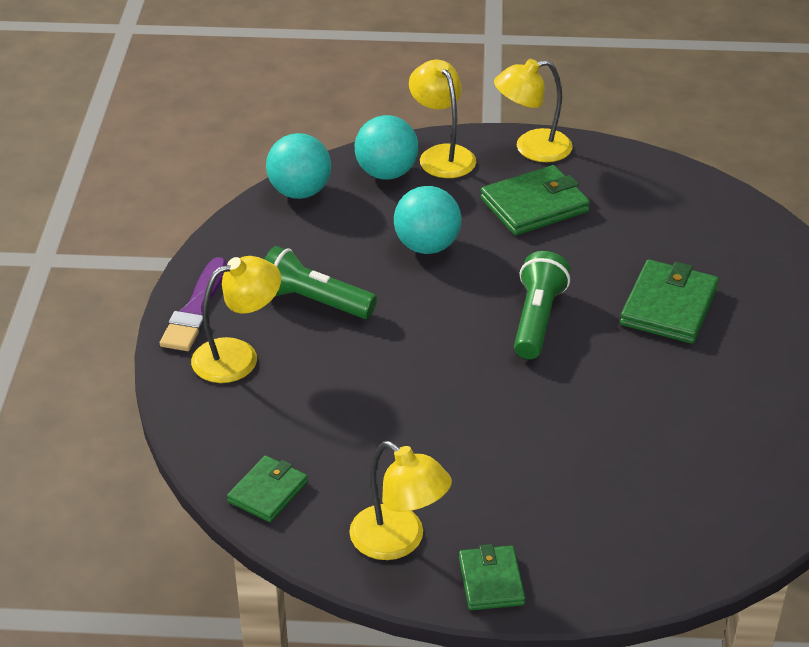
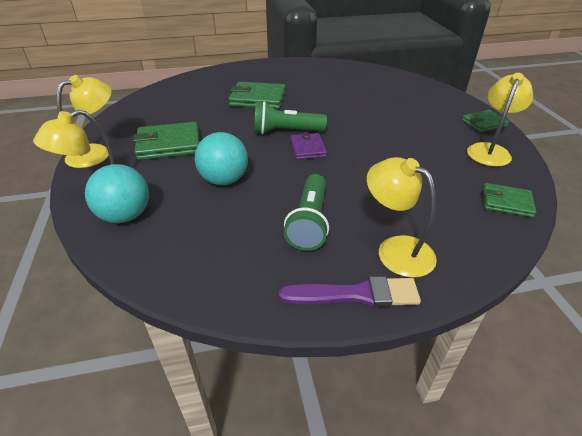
camera: 105 degrees left, 0 degrees up
(300, 192) = (155, 265): turquoise ball -> none
(478, 332) = (307, 148): none -> purple wallet
(532, 148) = (97, 152): yellow lamp -> yellow lamp turned 105 degrees counterclockwise
(534, 205) = (169, 144): green wallet -> green wallet turned 60 degrees counterclockwise

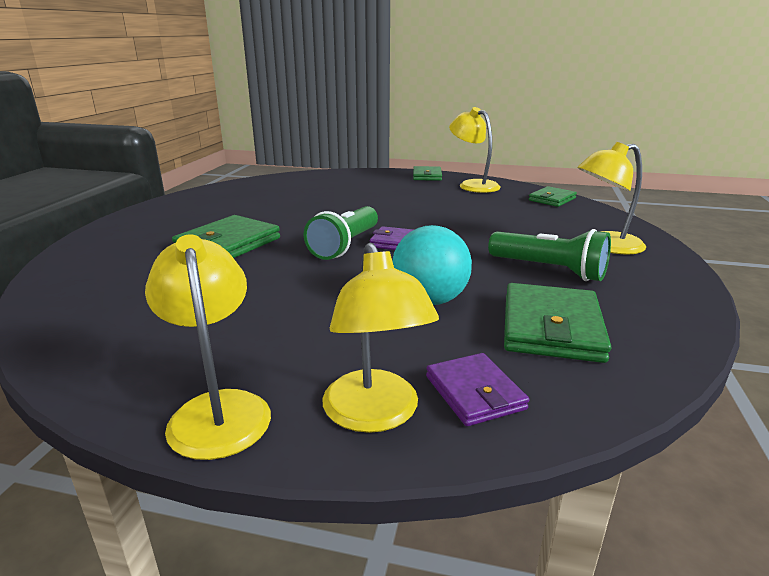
camera: 65 degrees left, 15 degrees down
(125, 216) = (474, 392): turquoise ball -> purple wallet
(169, 144) = (280, 327): green wallet -> green wallet (551, 327)
(356, 294) = (668, 273): purple brush -> none

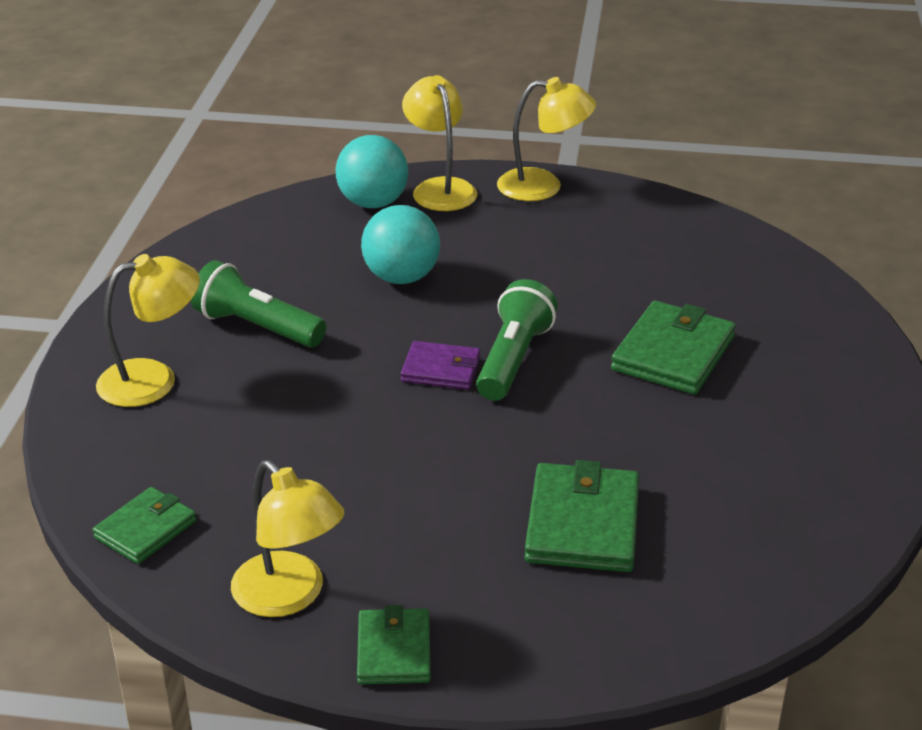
camera: 175 degrees right, 10 degrees up
(218, 409) = (543, 186): yellow lamp -> yellow lamp turned 60 degrees counterclockwise
(474, 392) = (373, 203): purple wallet -> turquoise ball
(551, 327) = (293, 254): green wallet -> green wallet (582, 524)

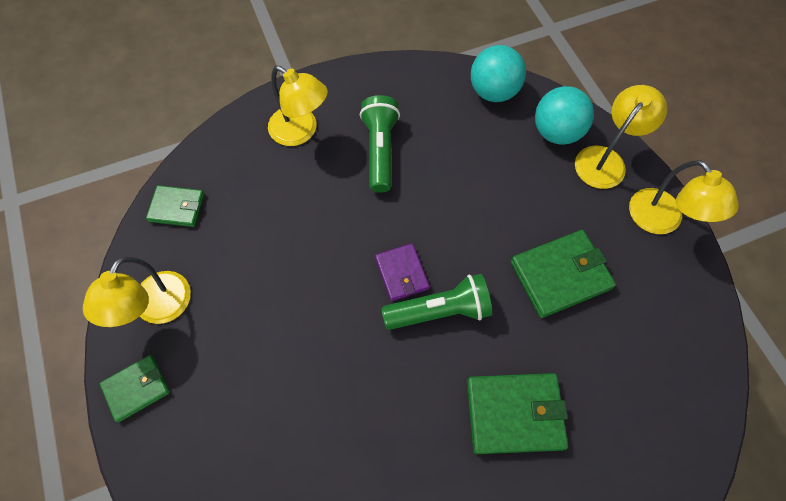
camera: 60 degrees right, 30 degrees up
(401, 277) = (484, 196): turquoise ball -> turquoise ball (493, 92)
(582, 524) = (295, 441): green wallet -> green wallet (560, 275)

